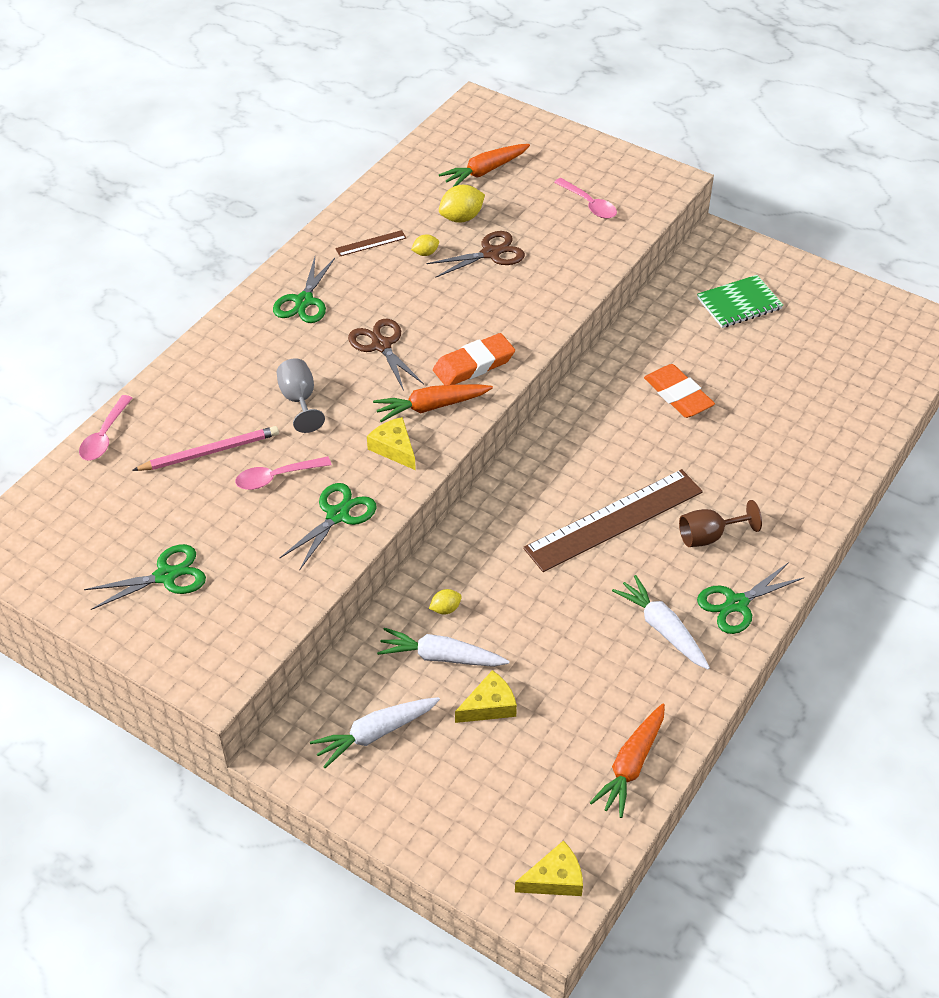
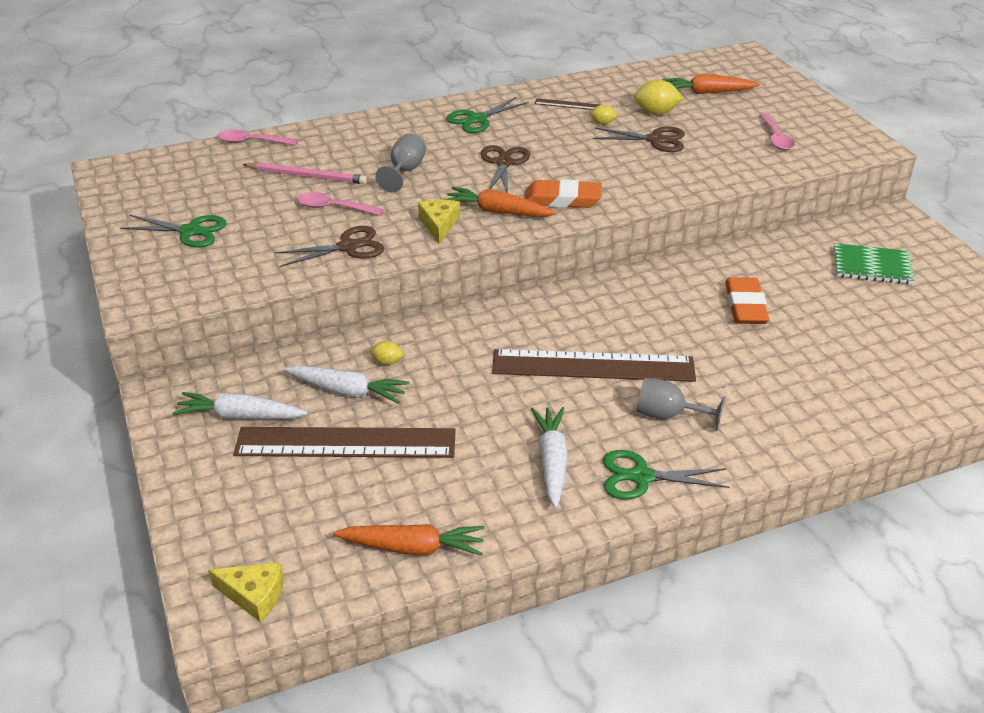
camera: 35 degrees right, 10 degrees down
(104, 436) = (252, 142): pink spoon -> pink spoon turned 45 degrees clockwise
(337, 515) = (348, 247): green scissors -> brown scissors
(441, 657) = (347, 391): white carrot -> white carrot turned 150 degrees clockwise
(489, 706) = (346, 442): yellow cheese -> brown ruler
(631, 765) = (412, 548): orange carrot -> orange carrot turned 150 degrees counterclockwise
(709, 536) = (668, 415): brown goblet -> grey goblet

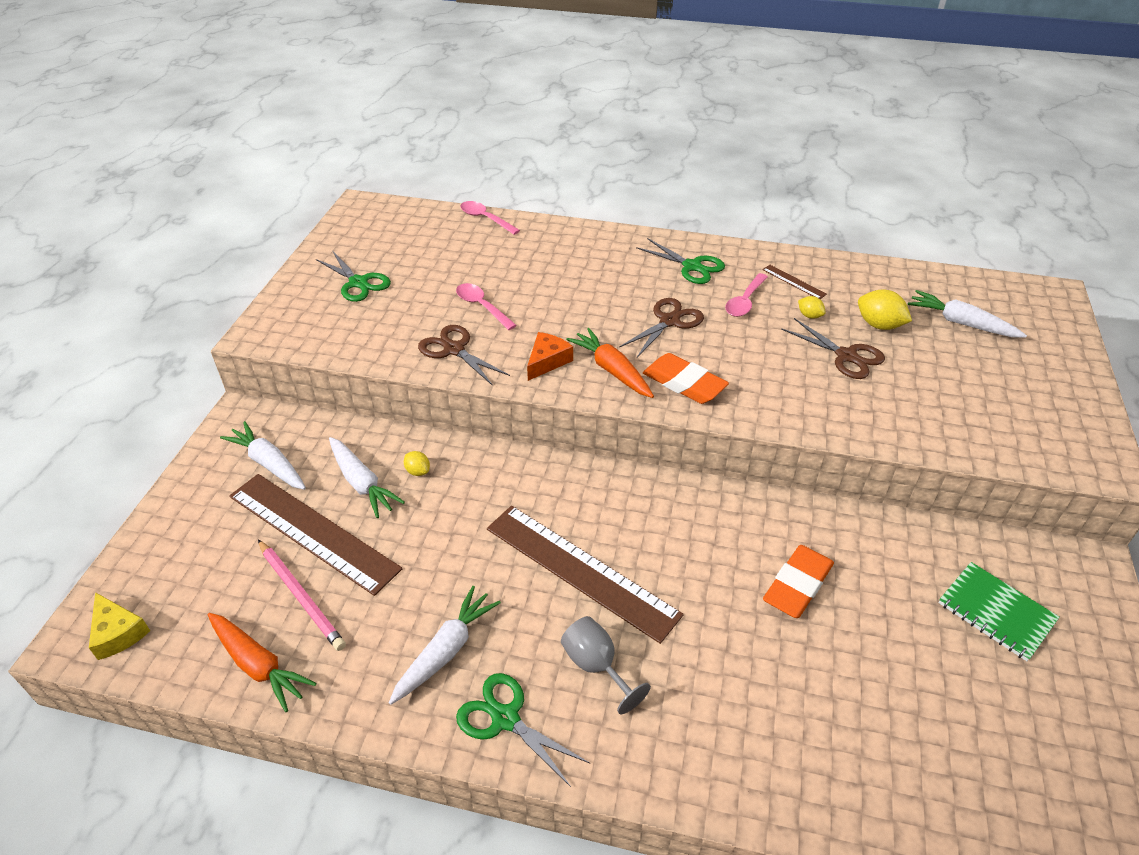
camera: 35 degrees right, 5 degrees up
(307, 176) = (493, 267): pink pencil -> pink pencil (301, 596)
(348, 247) = (454, 349): brown scissors -> brown scissors turned 150 degrees counterclockwise
(405, 171) = (574, 295): grey goblet -> none
(439, 225) = (547, 361): yellow cheese -> orange cheese
(477, 119) = (692, 266): green scissors -> green scissors turned 135 degrees counterclockwise
(707, 92) = (961, 323): orange carrot -> white carrot
(776, 138) = (988, 408): pink spoon -> pink spoon (745, 301)

